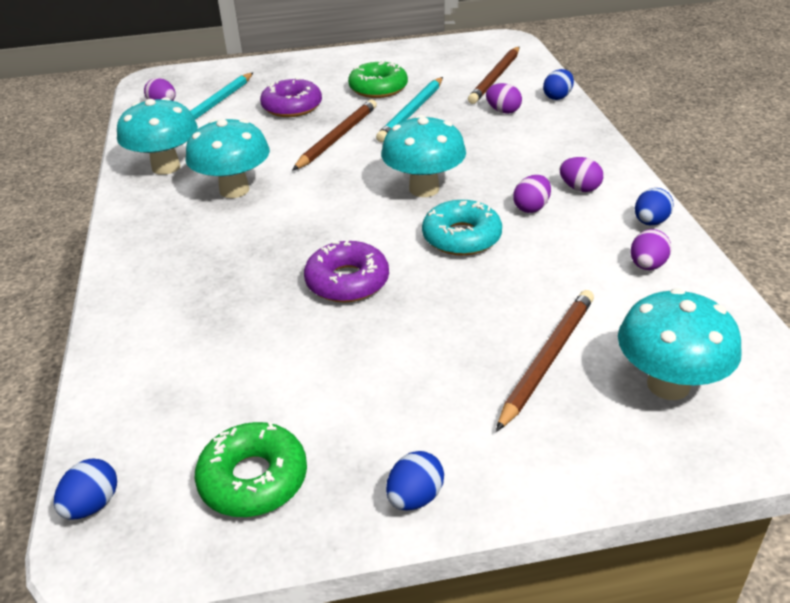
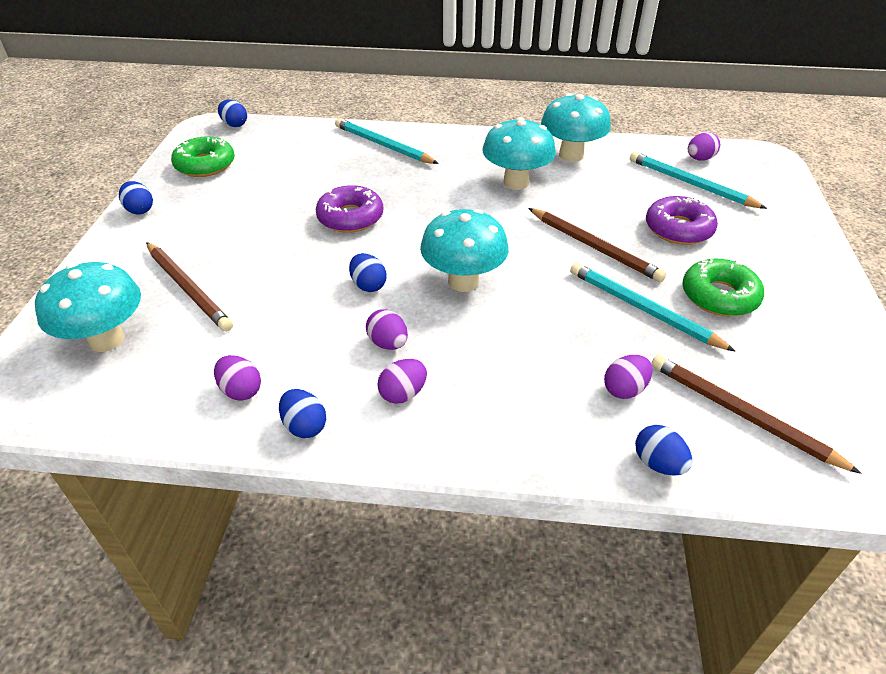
camera: 105 degrees right, 5 degrees up
(157, 303) = (383, 145): none -> turquoise pencil
(461, 237) = (368, 285): turquoise donut -> blue egg

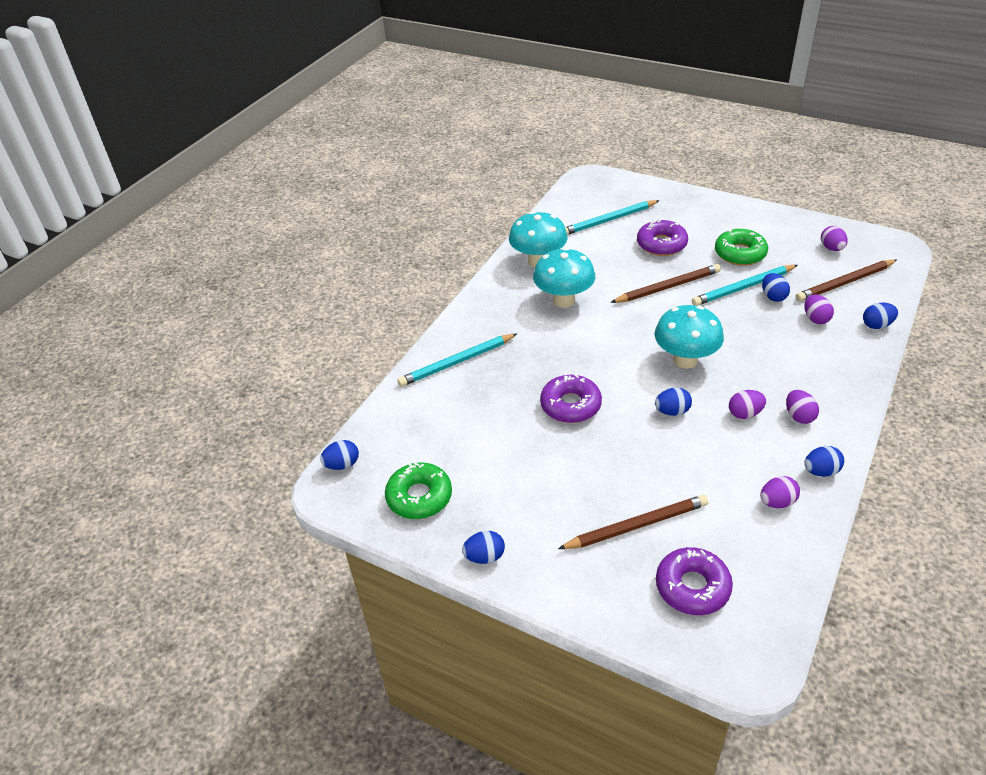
camera: 65 degrees left, 0 degrees up
(106, 339) = (692, 587): turquoise mushroom -> purple donut
(644, 340) = (773, 297): none -> blue egg
(699, 159) = (578, 205): purple egg -> purple egg (831, 248)

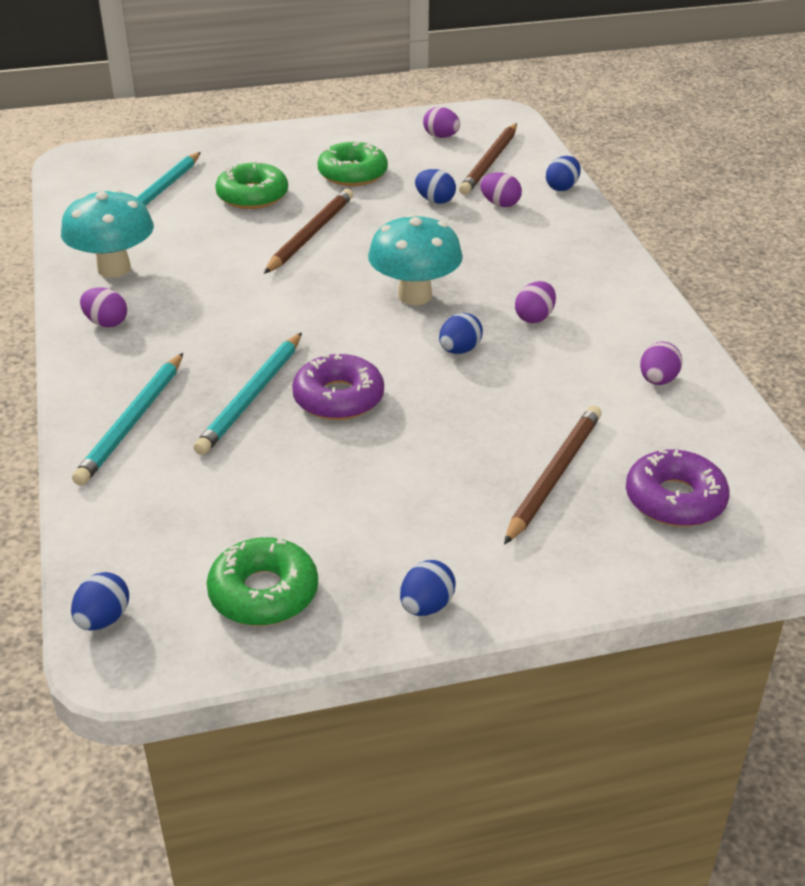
camera: 45 degrees left, 5 degrees down
(564, 300) = (198, 296): turquoise mushroom -> none
(661, 244) = (252, 196): purple donut -> green donut
(743, 287) = (394, 204): turquoise pencil -> turquoise pencil (251, 396)
(799, 416) = (587, 296): purple egg -> purple egg (106, 323)
(821, 471) = (662, 333): blue egg -> none

